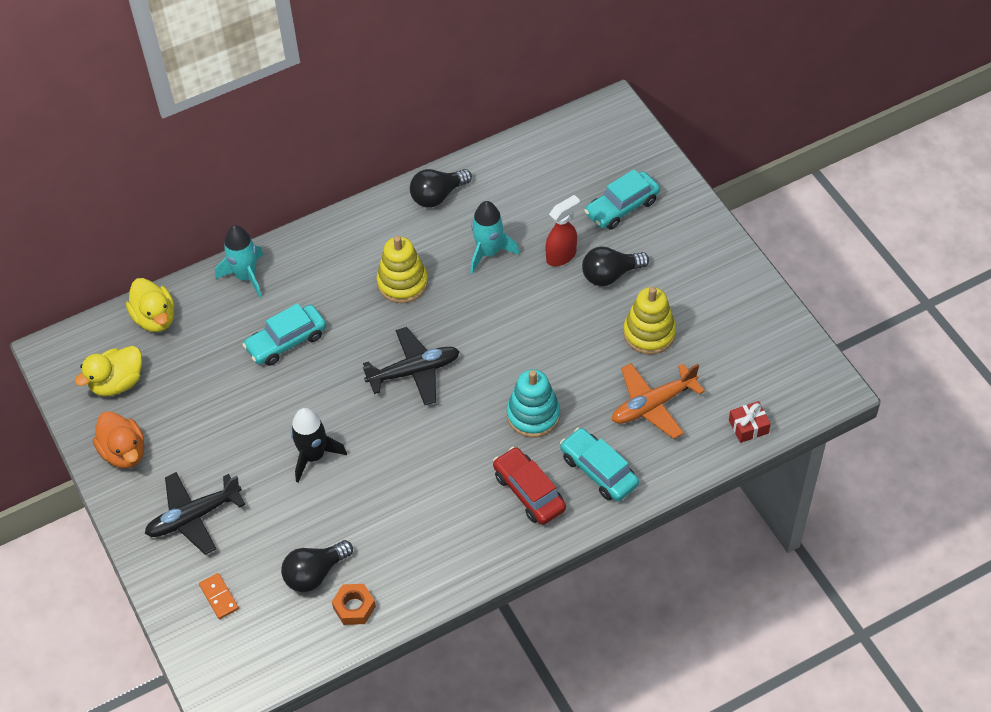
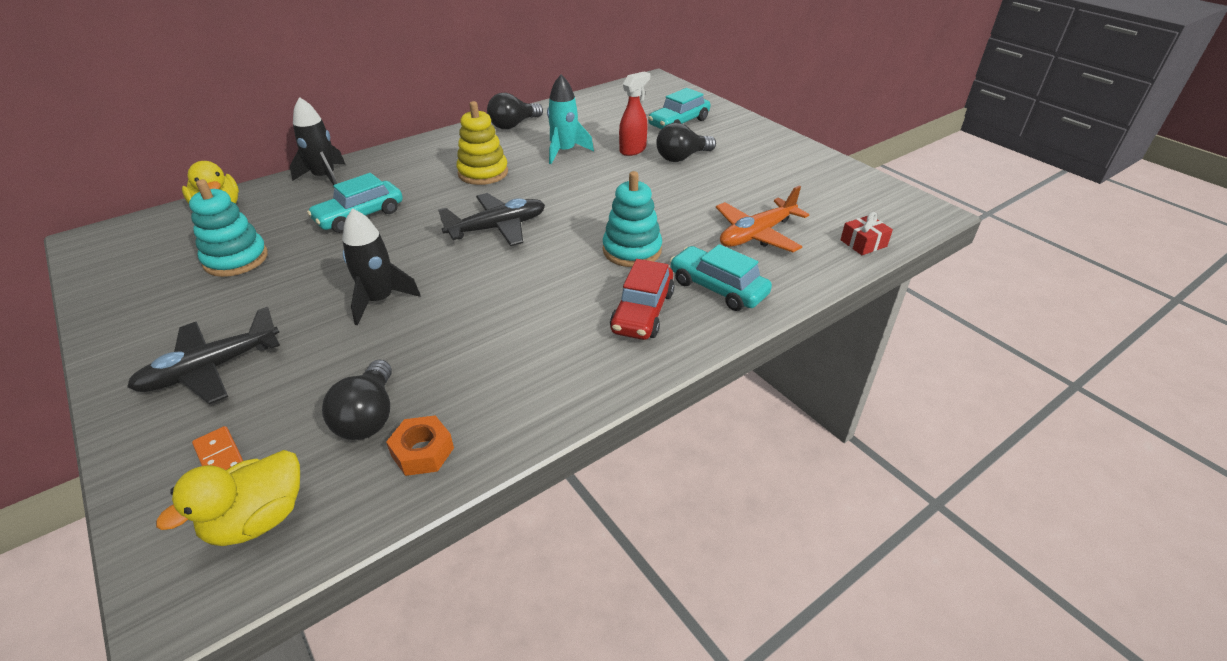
camera: 10 degrees left, 15 degrees down
(117, 383) = (156, 257): yellow duck -> yellow duck (258, 519)
(124, 452) = (140, 314): orange duck -> none
(185, 392) = (236, 259): none -> turquoise stacking toy
(246, 276) = (325, 177): turquoise rocket -> black rocket
(315, 573) = (368, 416): black light bulb -> black light bulb turned 45 degrees counterclockwise
(529, 492) = (642, 312): red car -> red car turned 120 degrees counterclockwise
(649, 333) = (732, 189): yellow stacking toy -> none

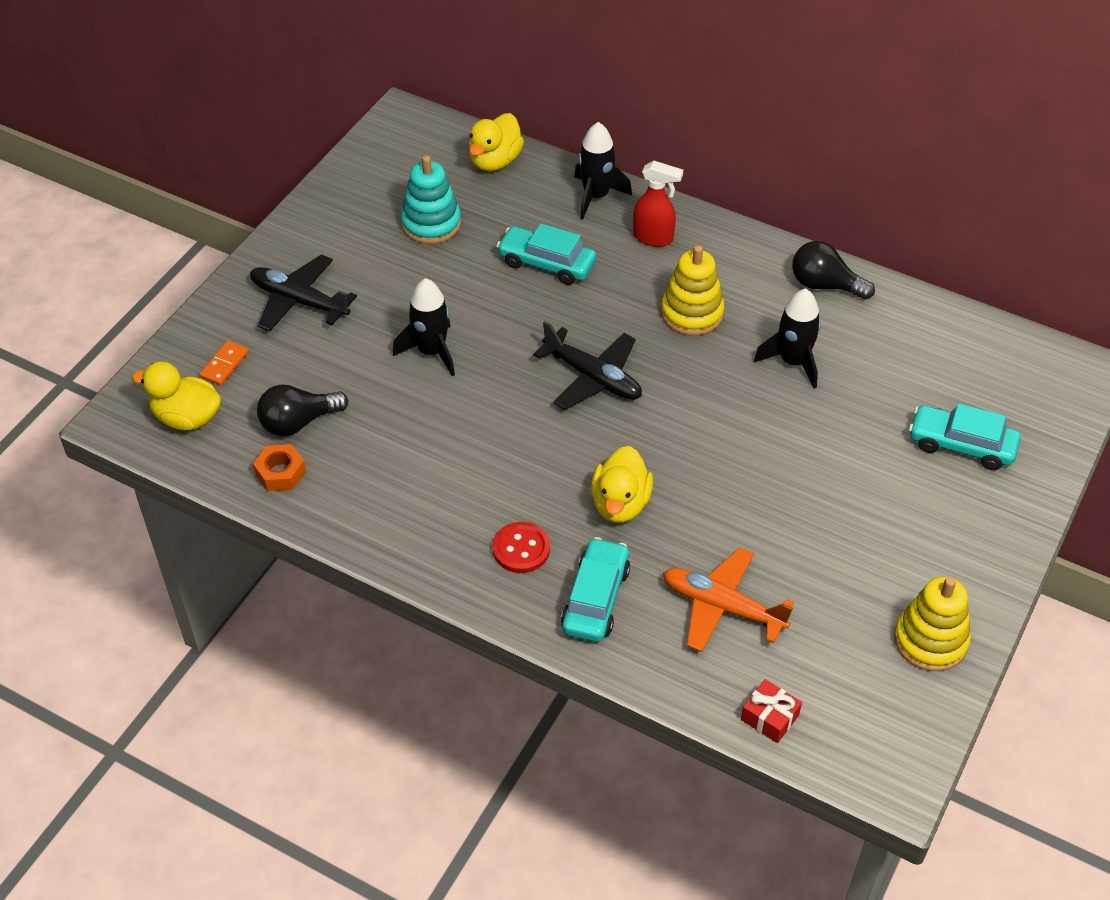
camera: 65 degrees right, 10 degrees up
(564, 151) = (793, 362): turquoise rocket -> black rocket
(632, 250) = (620, 504): turquoise stacking toy -> yellow duck
(633, 150) = (846, 425): red spray bottle -> red spray bottle (653, 238)
(642, 312) = (521, 549): red car -> red button
(682, 157) = (861, 480): black light bulb -> none
(821, 171) = (930, 640): none -> yellow stacking toy

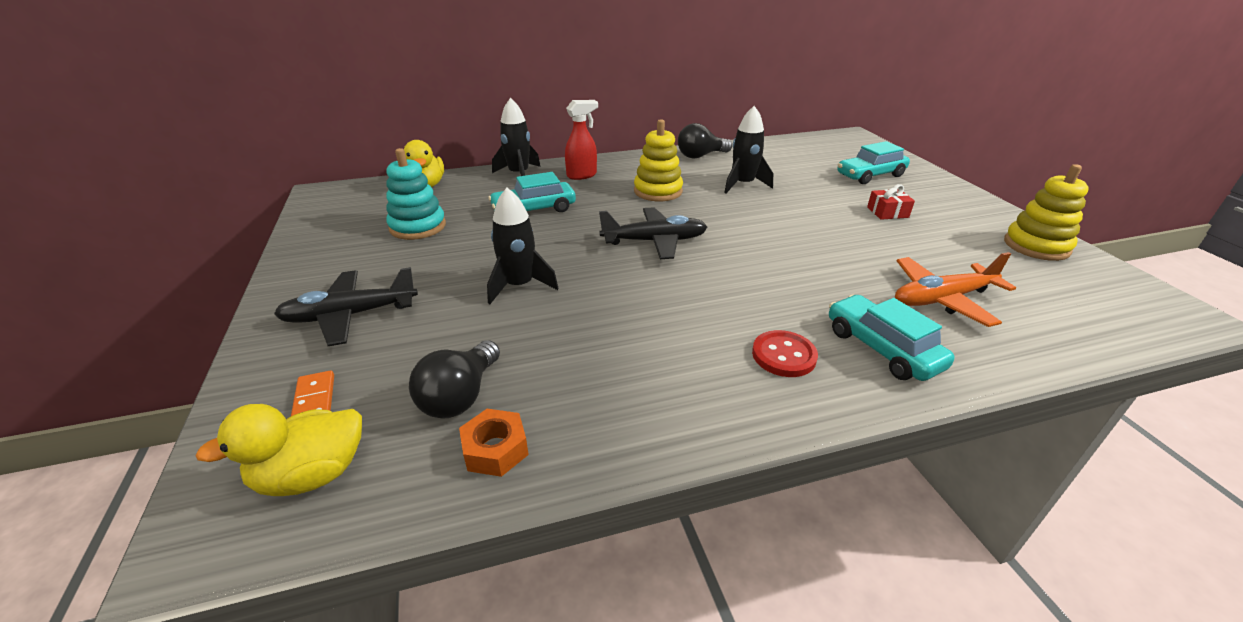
camera: 45 degrees left, 15 degrees down
(620, 504) = (788, 288): yellow duck -> none
(769, 717) = (1087, 335): red gift -> red gift (887, 212)

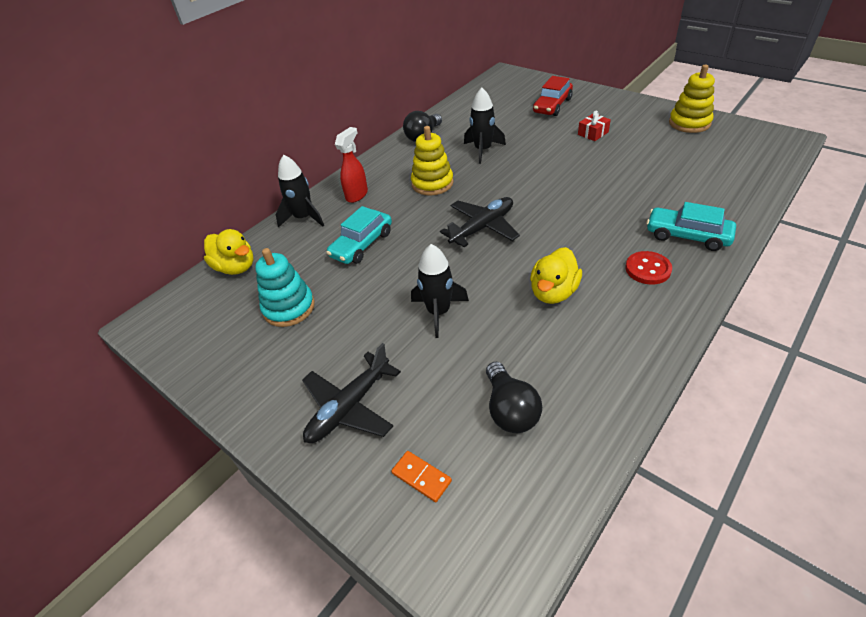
camera: 30 degrees left, 10 degrees up
(312, 475) = (494, 517): yellow duck -> yellow duck (553, 292)
(495, 449) = (574, 426): orange nut -> none
(870, 175) = (552, 106): turquoise car -> red car
(942, 299) = (682, 186): orange plane -> none

